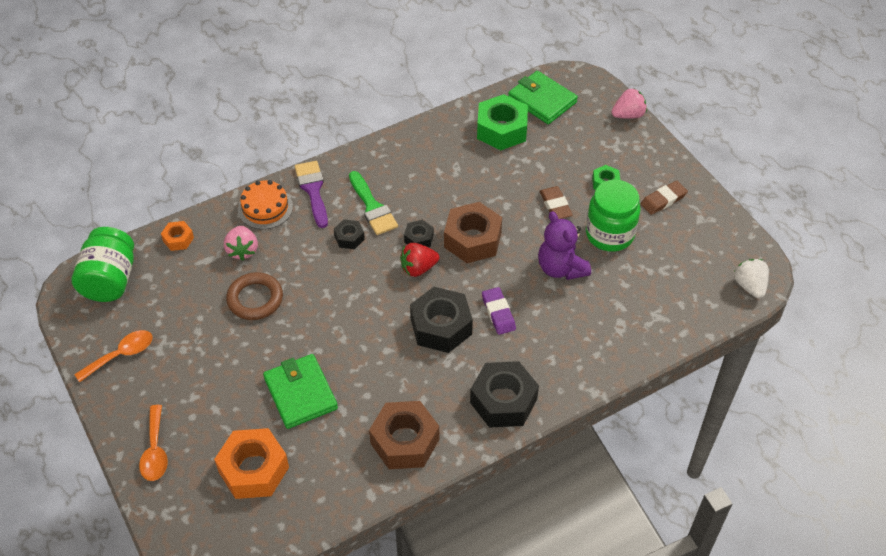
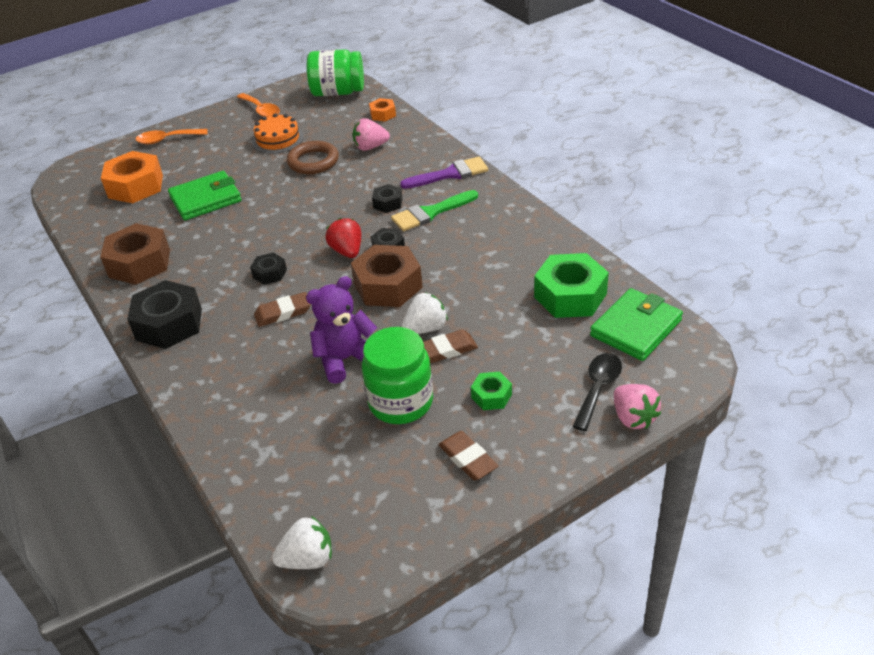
camera: 90 degrees right, 10 degrees down
(265, 208) = (424, 151): orange cake -> orange cake (278, 139)
(441, 326) = (270, 273): black nut -> black nut, size x0.51
(498, 313) = (283, 313): purple eraser -> brown eraser
(529, 217) = (425, 328): none -> white strawberry
(601, 128) = (598, 388): none -> black spoon

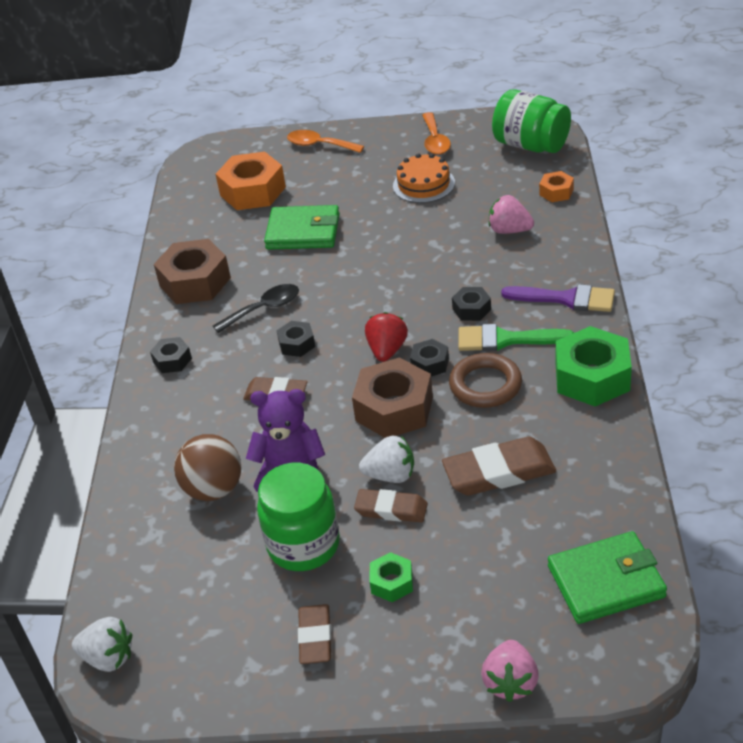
camera: 35 degrees right, 0 degrees up
(169, 324) = (172, 360): black nut -> black nut, size x0.51
(290, 397) = (214, 489): none -> brown ball
(313, 161) = (437, 226): brown ring -> brown ring (485, 385)
(502, 294) = (499, 472): none -> brown eraser
(570, 295) = (569, 508): green nut -> green nut (592, 377)
(598, 388) = (503, 630): black spoon -> black spoon (264, 309)

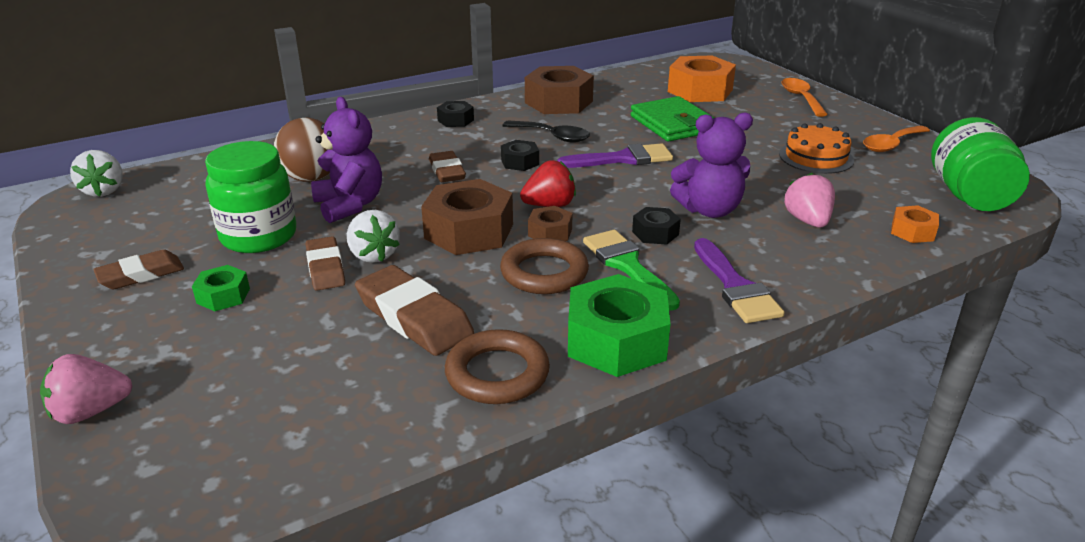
camera: 55 degrees right, 10 degrees down
(342, 283) = (623, 159): none -> purple brush
(430, 364) = (550, 232): black nut -> brown nut
(459, 270) = (709, 210): none -> purple teddy bear
(594, 446) = (497, 373): none -> brown ring
(606, 581) = (267, 445): green wallet -> none

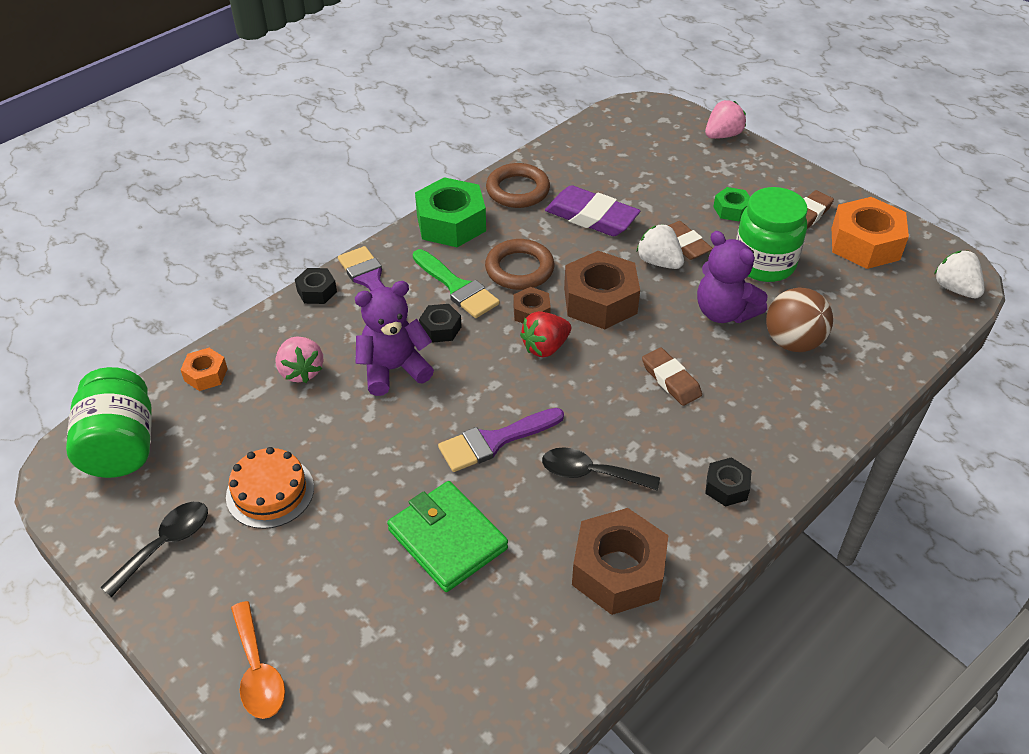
camera: 165 degrees right, 15 degrees up
(414, 317) = (591, 217): brown eraser -> purple eraser
(520, 162) = (604, 411): black nut -> black nut (317, 291)
(700, 90) = (417, 663): orange nut -> orange nut (865, 243)
(891, 144) = (165, 544): orange spoon -> black spoon

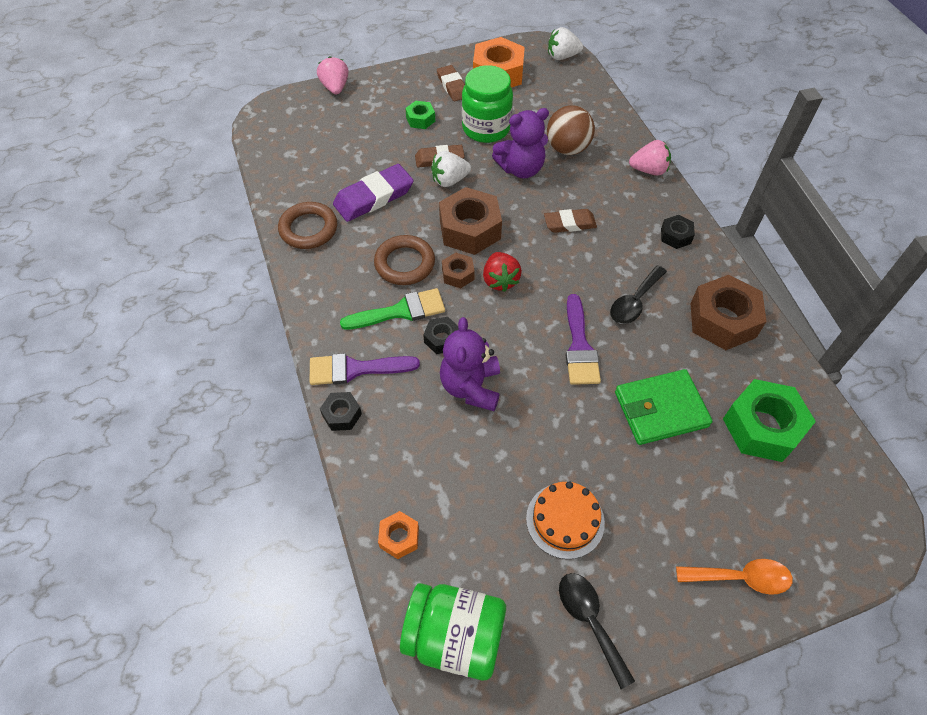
camera: 65 degrees left, 10 degrees up
(301, 371) = (436, 456): pink strawberry -> pink strawberry (649, 170)
(451, 223) = (318, 287): green nut -> green nut (762, 427)

